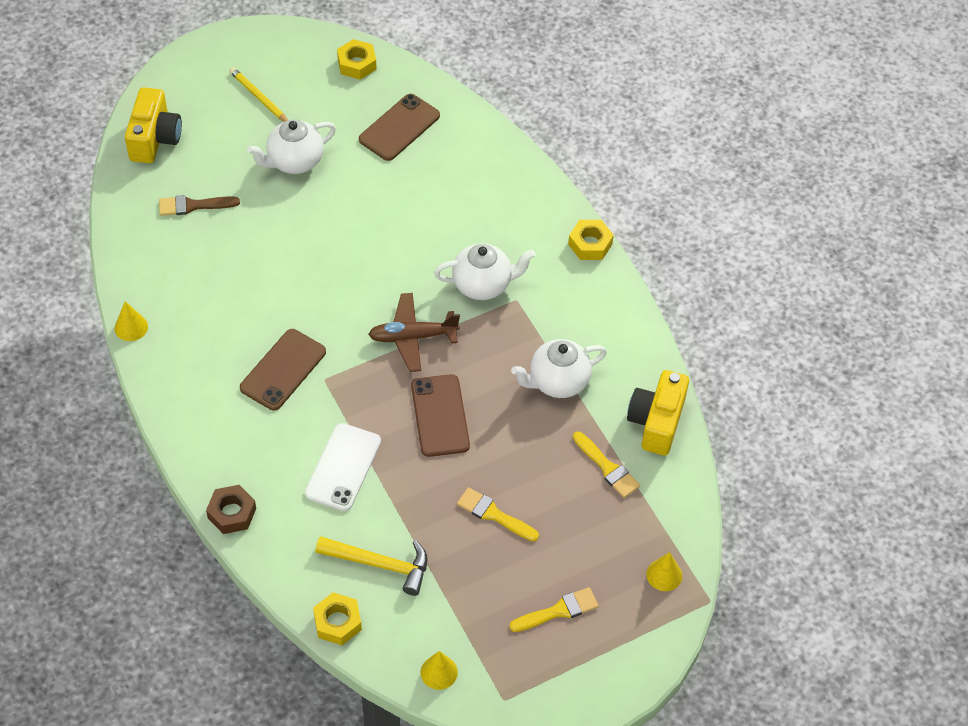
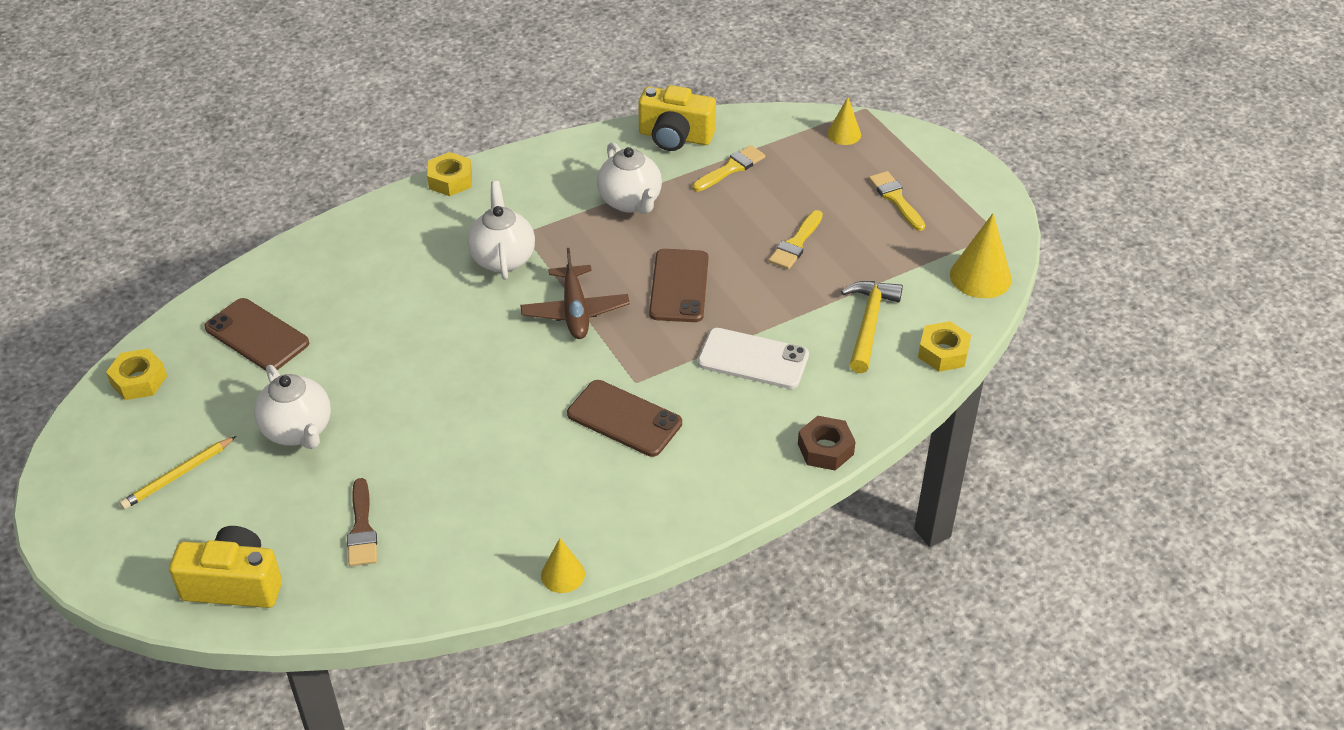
camera: 90 degrees left, 10 degrees down
(439, 672) = (980, 276): yellow cone -> yellow cone, size x1.65
(440, 416) = (679, 286): brown phone -> brown phone turned 75 degrees counterclockwise

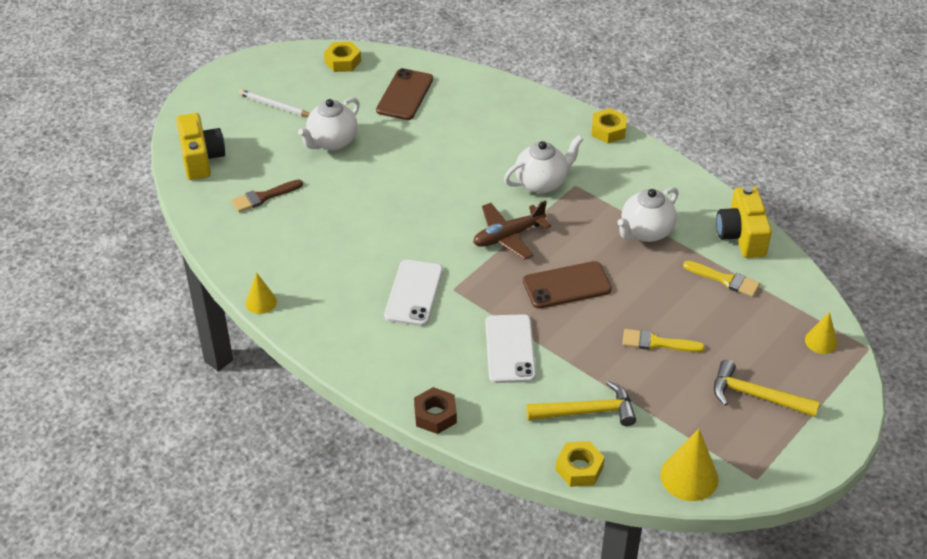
camera: 70 degrees right, 0 degrees up
(178, 475) = (274, 106): yellow pencil -> white pencil
(624, 419) = (414, 293): brown phone -> white phone
(895, 199) = (756, 396): yellow brush -> yellow hammer

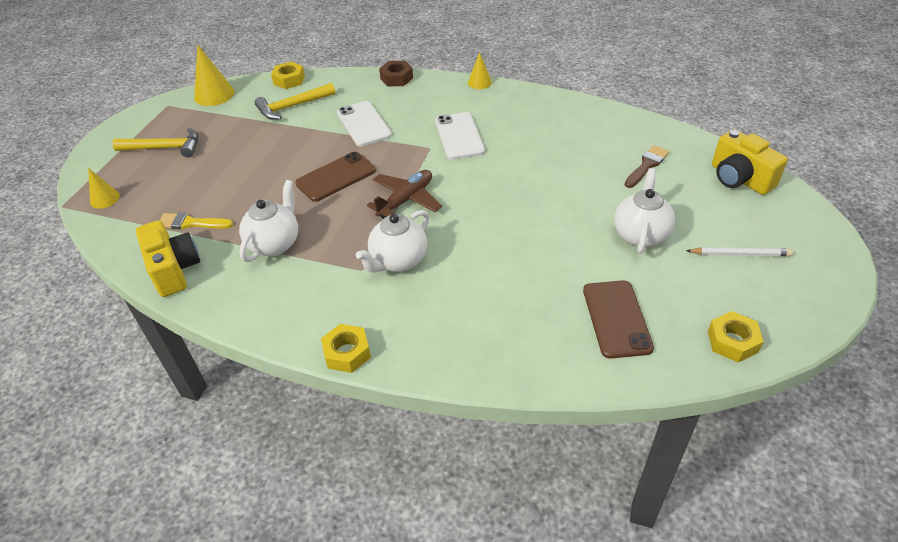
camera: 160 degrees right, 0 degrees up
(261, 302) = (568, 99): yellow cone -> yellow cone (479, 82)
(657, 343) = (248, 159): yellow brush -> none

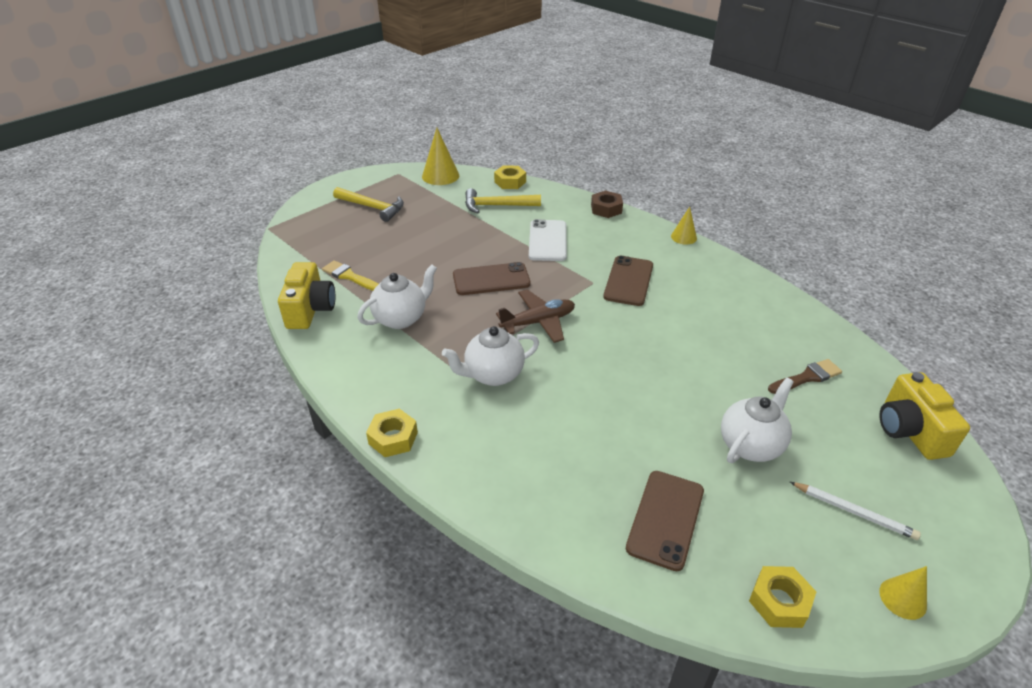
camera: 25 degrees right, 5 degrees down
(105, 199) = (301, 233): yellow cone -> yellow cone (903, 598)
(459, 136) = (628, 281): white phone -> brown phone

